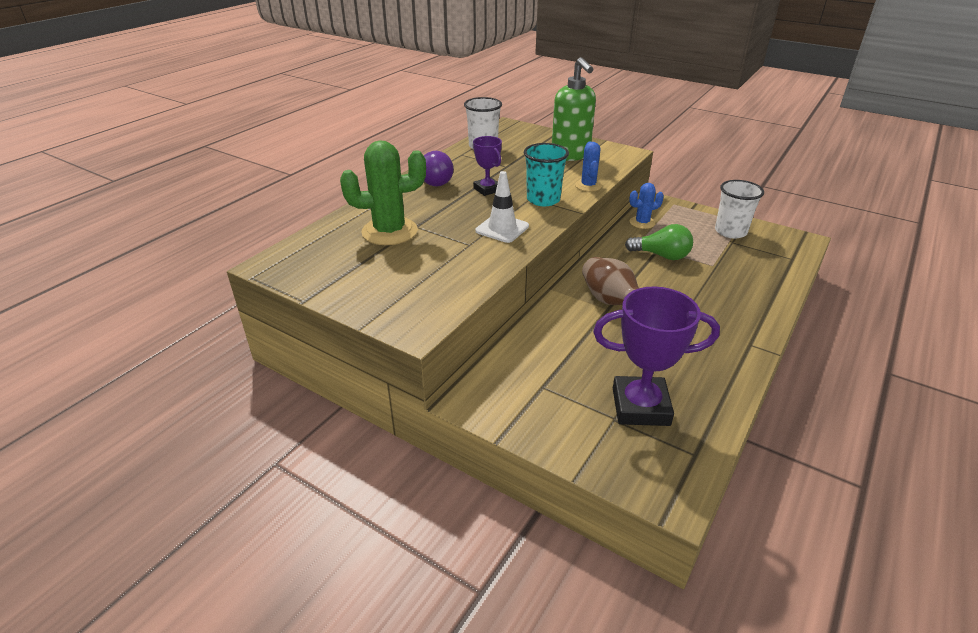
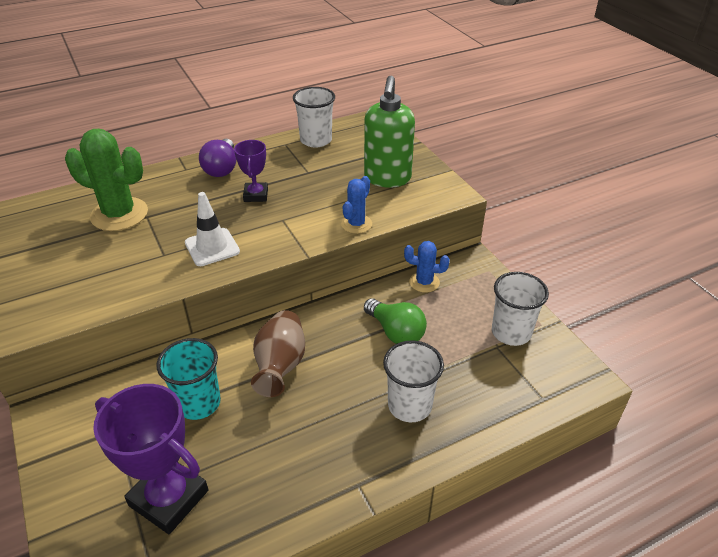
camera: 30 degrees right, 5 degrees up
(543, 199) = (291, 226): turquoise cup -> turquoise cup (198, 403)
(723, 291) = (409, 405): none -> white cup

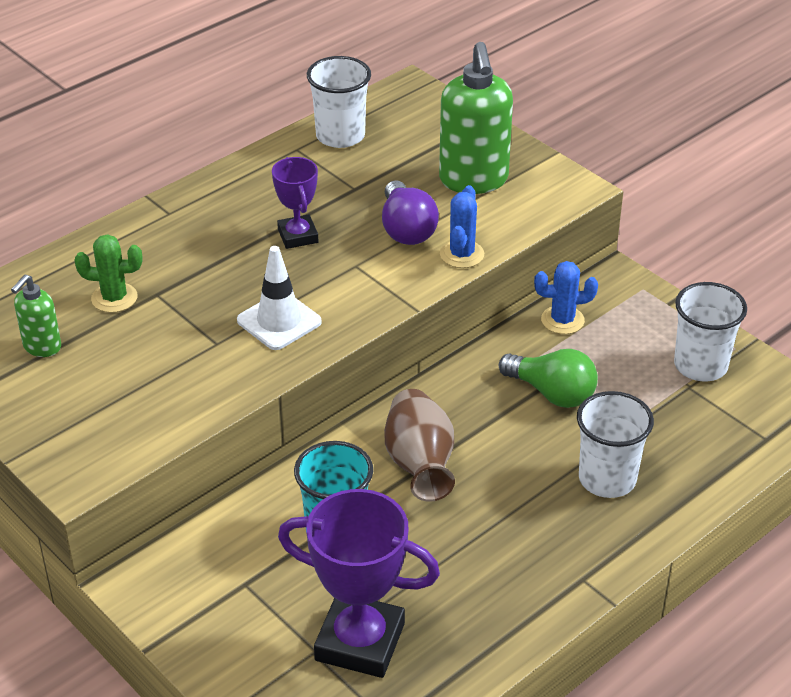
camera: 15 degrees left, 0 degrees up
(55, 237) = (42, 347): none -> green soap dispenser
(119, 214) = (114, 298): green cactus -> green cactus, size x0.55
(222, 168) = (223, 203): purple light bulb -> purple light bulb (406, 229)

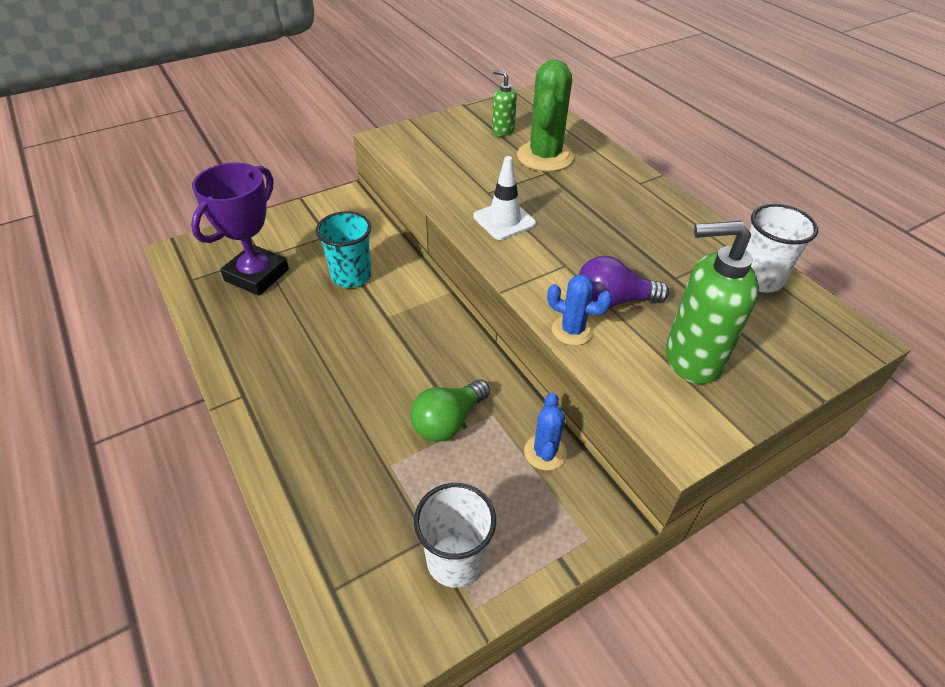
camera: 100 degrees right, 5 degrees up
(114, 298) = (545, 156): green cactus -> green cactus, size x1.82
(298, 236) = (607, 239): purple trophy -> none
(419, 464) = (395, 325): brown vase -> none
(607, 479) = (334, 436): white cup -> none

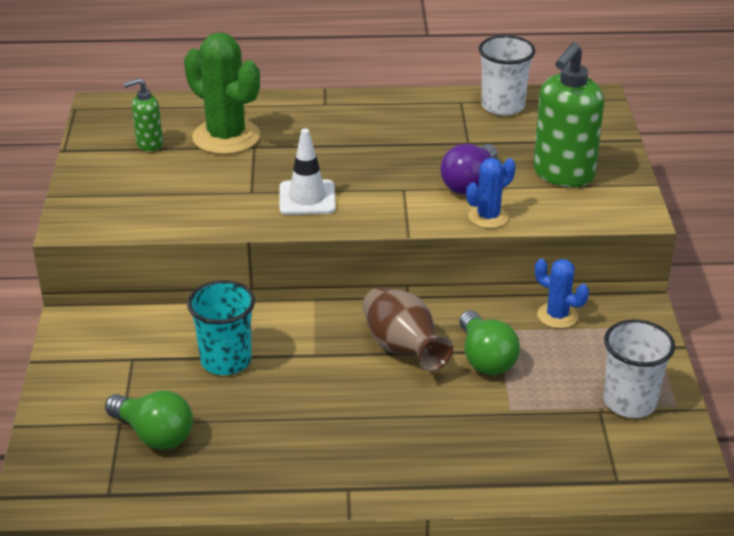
camera: 60 degrees left, 10 degrees down
(257, 275) = (154, 434): purple trophy -> green light bulb
(426, 363) = (403, 349): none -> brown vase

